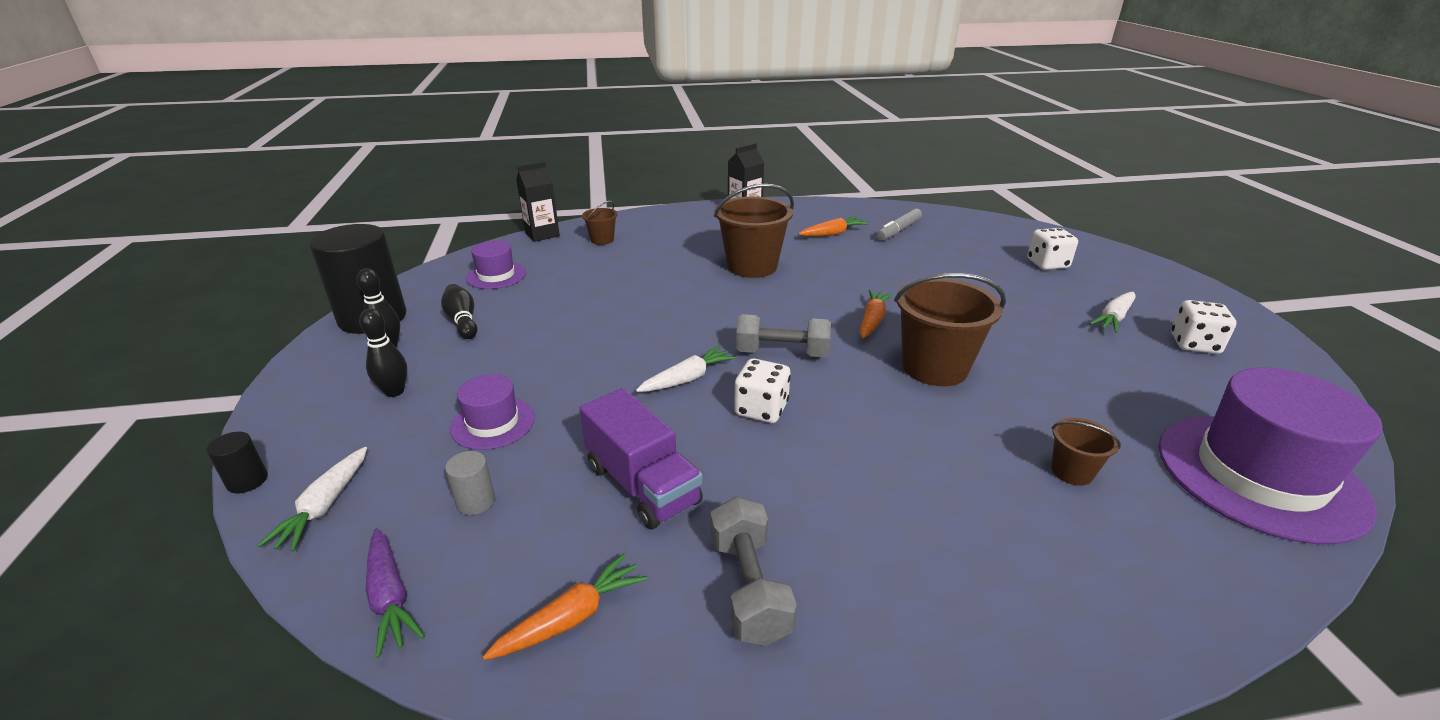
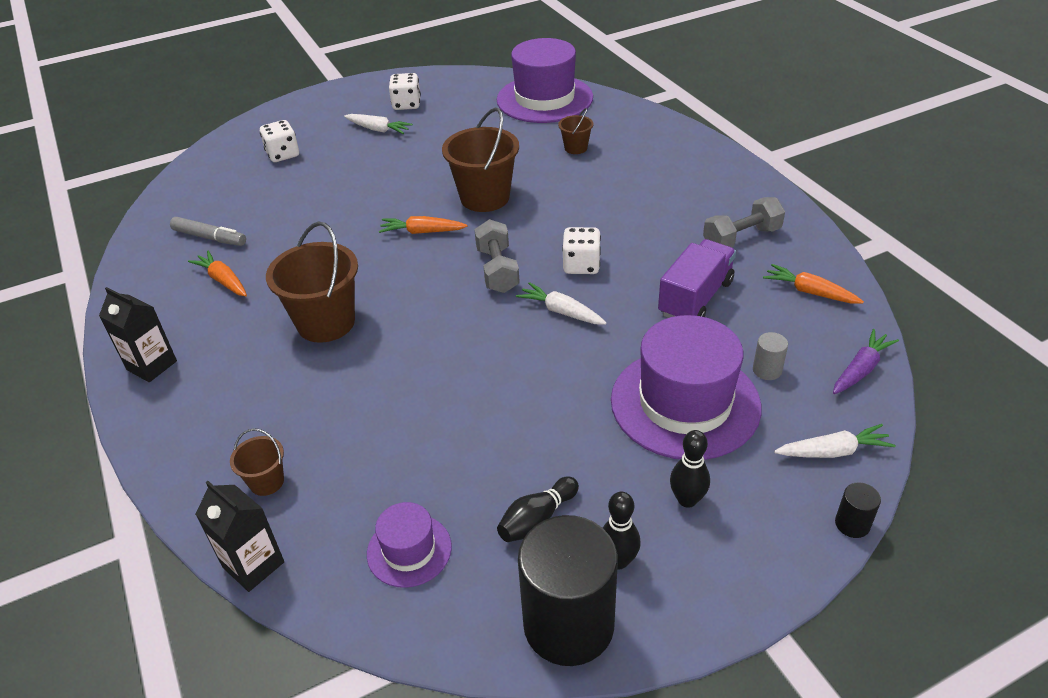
camera: 105 degrees left, 10 degrees up
(493, 423) = (685, 403): purple hat -> purple hat, size x2.00

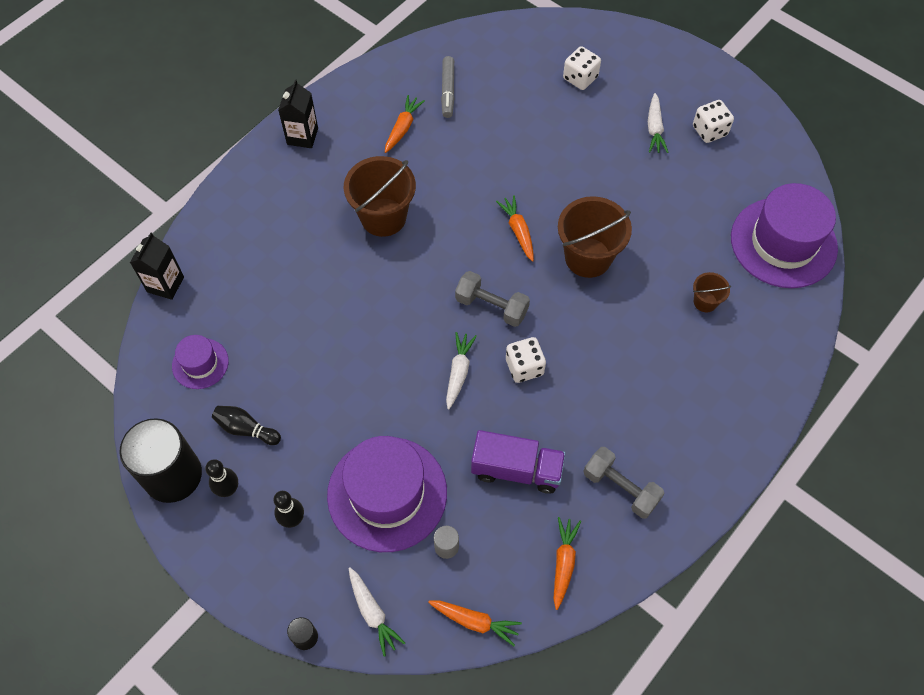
camera: 65 degrees right, 20 degrees up
(266, 482) = (227, 258): brown bucket -> none
(497, 270) = (491, 306): grey dumbbell -> grey dumbbell turned 60 degrees clockwise
(860, 369) = (475, 621): purple carrot -> orange carrot

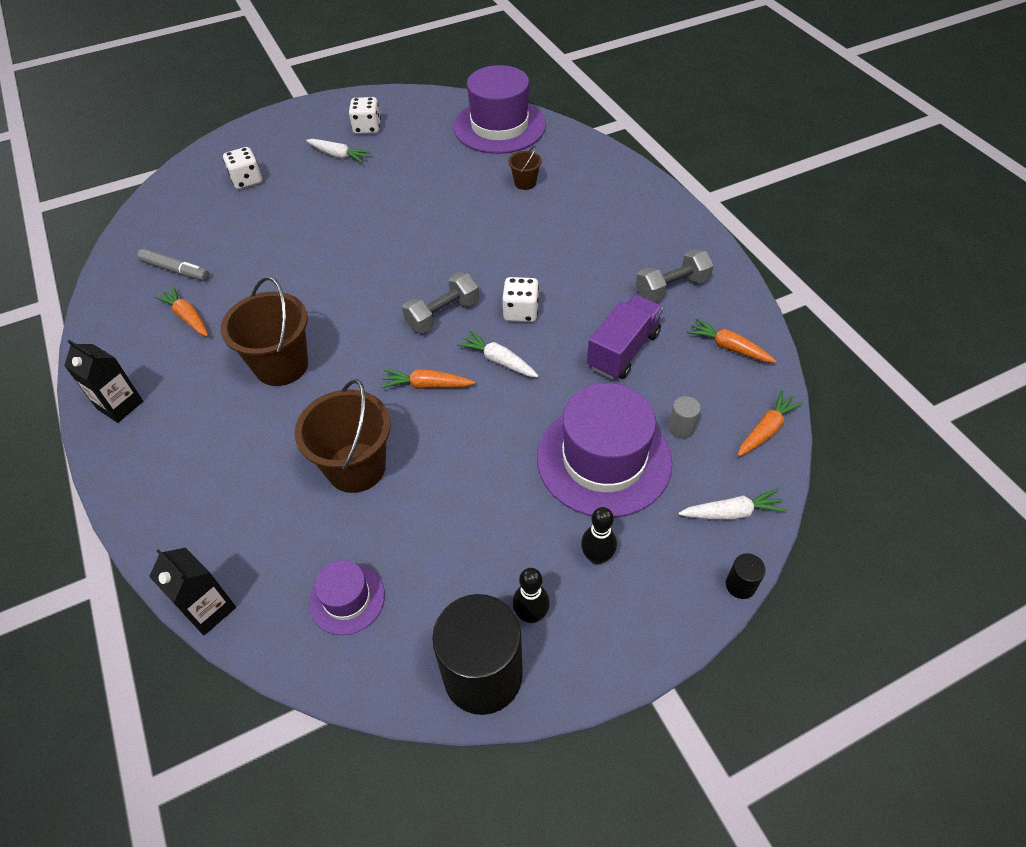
camera: 65 degrees left, 10 degrees down
(246, 429) = (462, 572): black bowling pin -> none
(518, 231) = (375, 271): orange carrot -> orange carrot (427, 385)
(588, 257) = (435, 235): brown bucket -> brown bucket (356, 467)

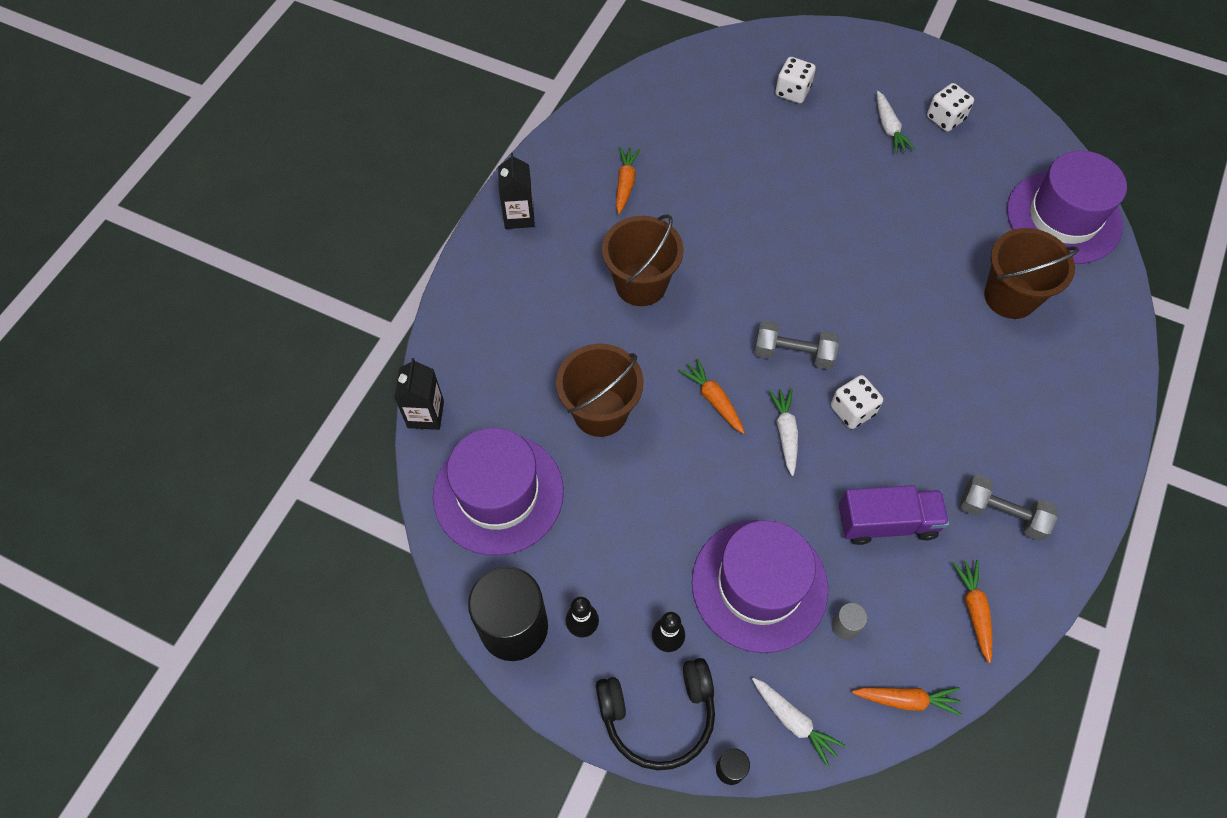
camera: 50 degrees right, 10 degrees up
(176, 270) = (659, 134): grey marker -> none
(347, 599) = (498, 493): purple hat -> purple hat, size x2.00
(525, 183) = (1010, 297): brown bucket -> brown bucket, size x2.01
(656, 608) = (658, 716): none -> black headphones

